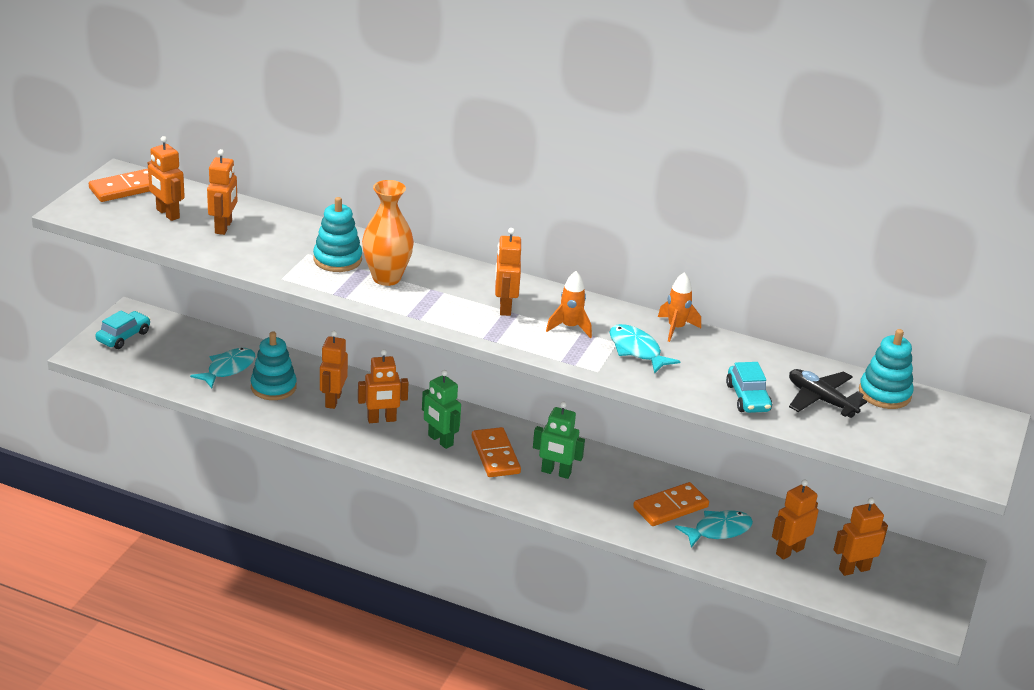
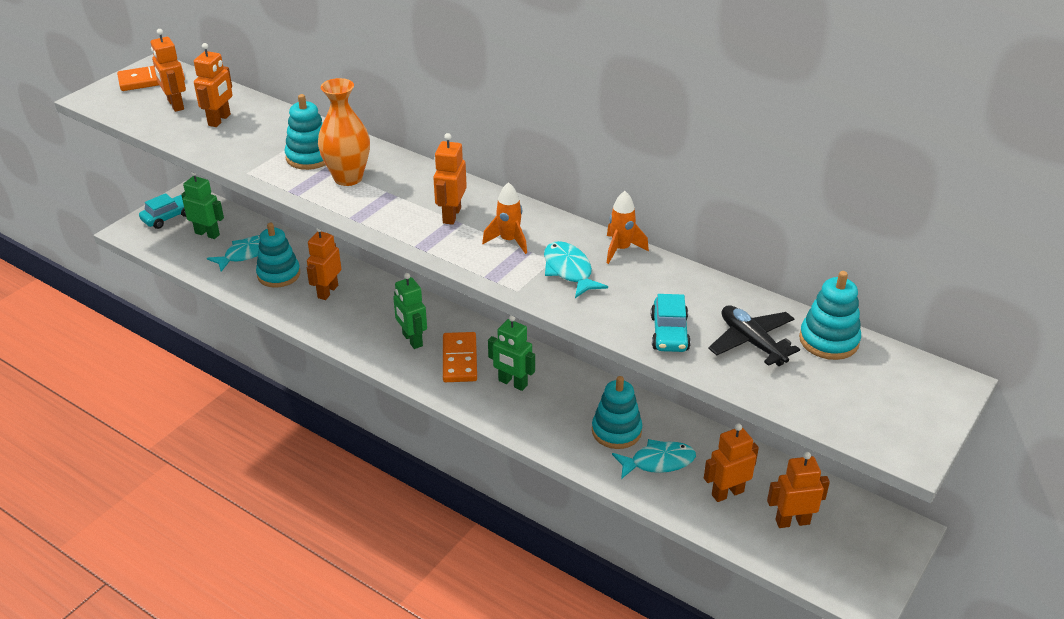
camera: 15 degrees right, 5 degrees up
(176, 351) = (207, 234): none -> green robot
(381, 420) = (365, 314): orange robot -> none
(670, 507) = (616, 431): orange domino -> turquoise stacking toy

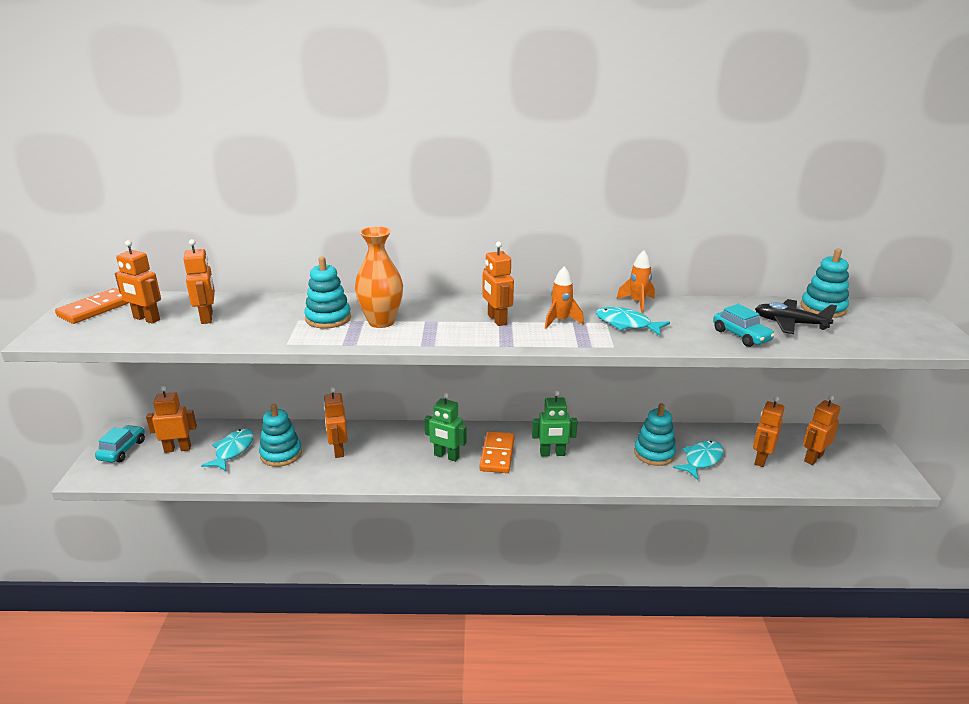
camera: 35 degrees left, 10 degrees down
(207, 234) = (178, 449): green robot -> orange robot
(460, 360) = (497, 454): orange domino -> orange domino turned 45 degrees clockwise

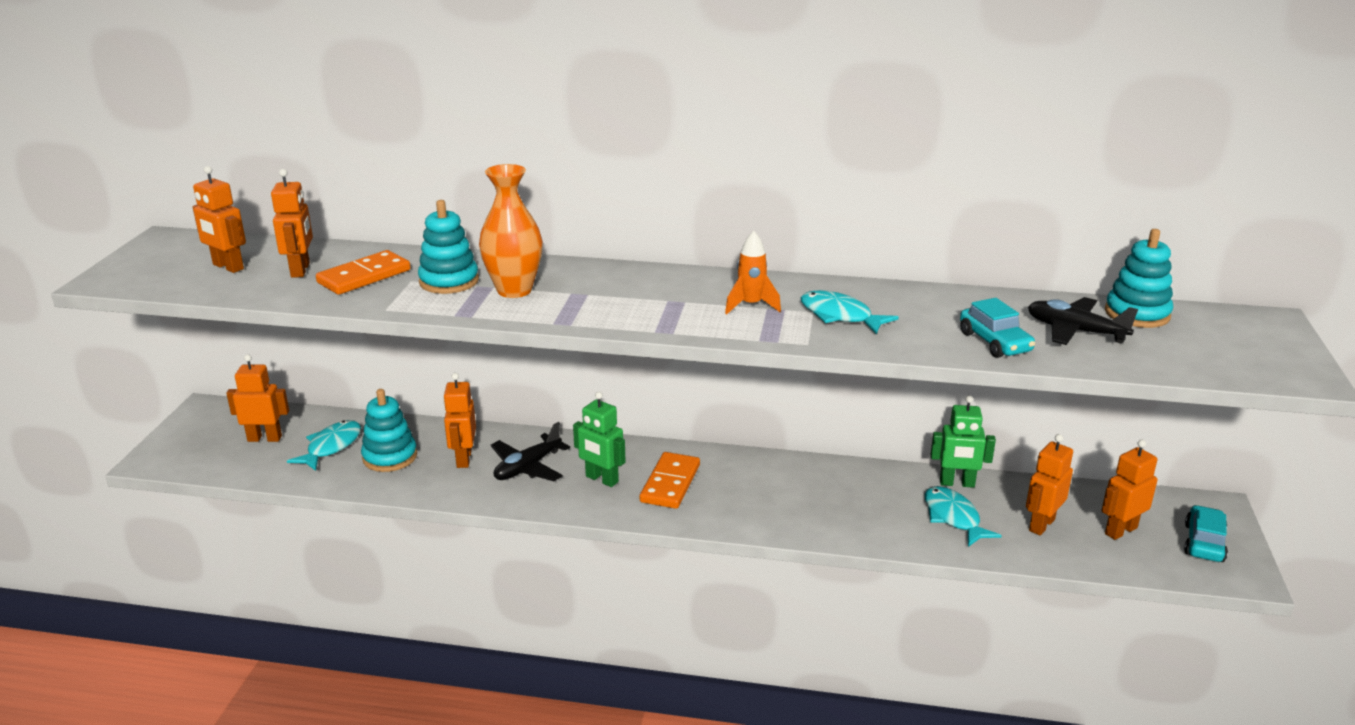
camera: 10 degrees right, 0 degrees up
(95, 309) = (172, 250): orange domino -> orange domino (364, 276)
(122, 450) = (198, 434): turquoise car -> turquoise car (1203, 543)
(389, 452) = (527, 467): none -> black plane
(496, 320) = (666, 298): orange robot -> none
(552, 454) = (745, 489): green robot -> green robot (957, 483)
(637, 303) = (869, 288): orange rocket -> none
(654, 453) = (888, 502): turquoise stacking toy -> none
(701, 460) = (953, 517): turquoise fish -> turquoise fish turned 75 degrees counterclockwise

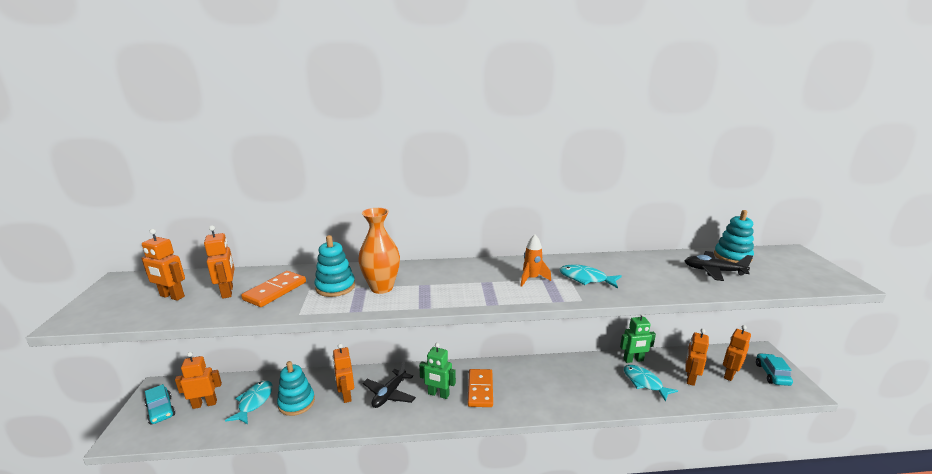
camera: 15 degrees left, 5 degrees down
(995, 342) = (680, 284): turquoise car -> turquoise car (161, 410)

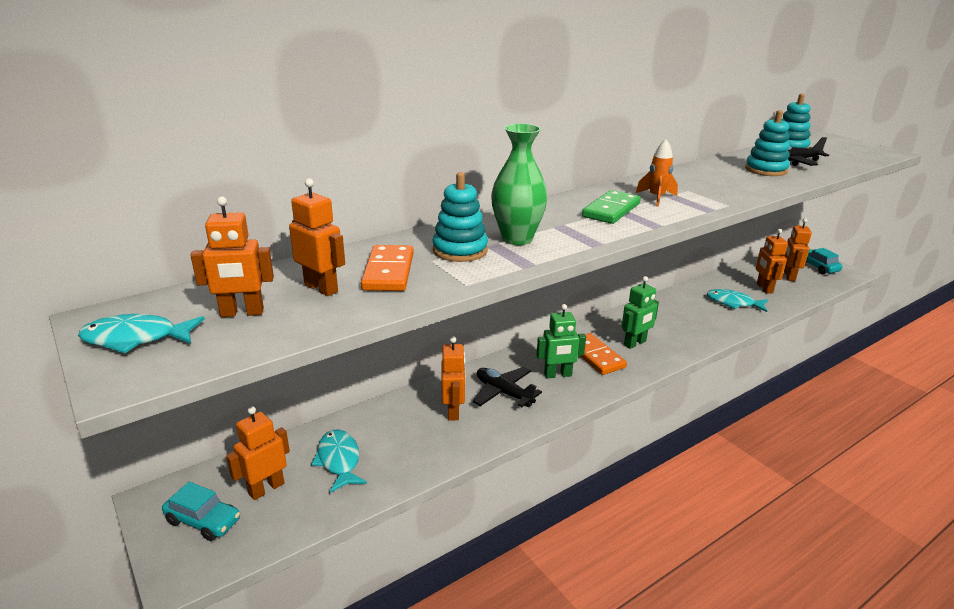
camera: 30 degrees left, 5 degrees up
(296, 403) = (399, 440): turquoise stacking toy -> turquoise stacking toy (766, 170)
(346, 395) = (453, 411): orange robot -> orange robot turned 135 degrees counterclockwise
(381, 288) = (517, 239): orange vase -> green vase
(389, 394) = (503, 393): black plane -> black plane turned 135 degrees clockwise
(480, 281) = (611, 210): none -> green domino
(586, 279) = (703, 188): turquoise fish -> turquoise fish (136, 338)
(633, 360) = (704, 287): green robot -> green robot (635, 343)

